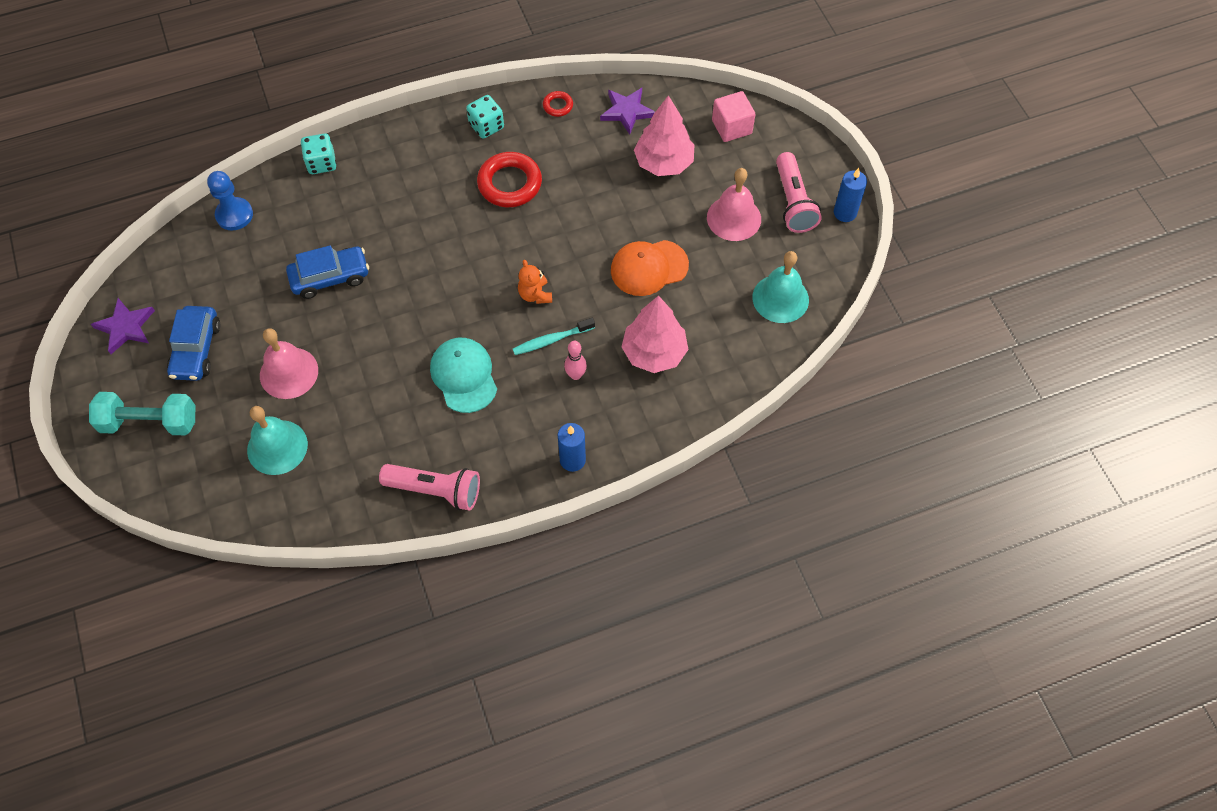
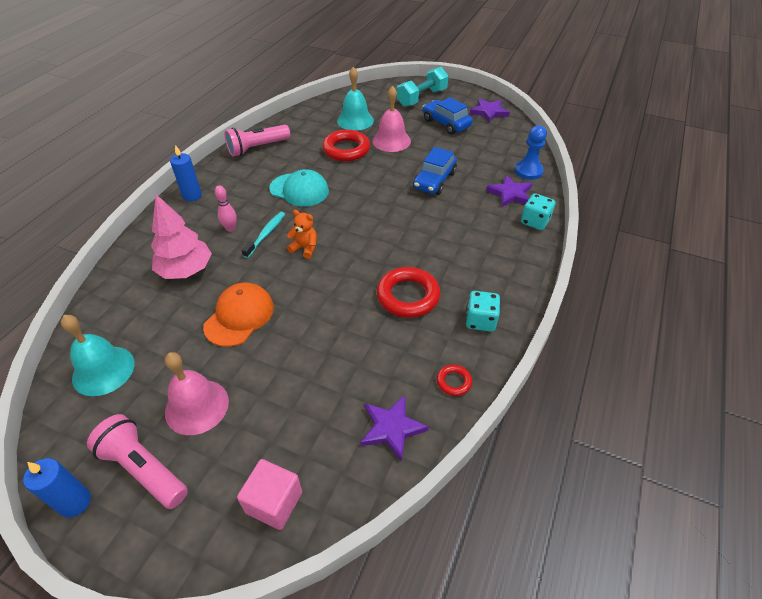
camera: 135 degrees right, 15 degrees down
(292, 205) = (510, 194): none -> purple star
(350, 400) = (346, 150): none -> red ring
(664, 163) = (307, 406): pink tree -> none

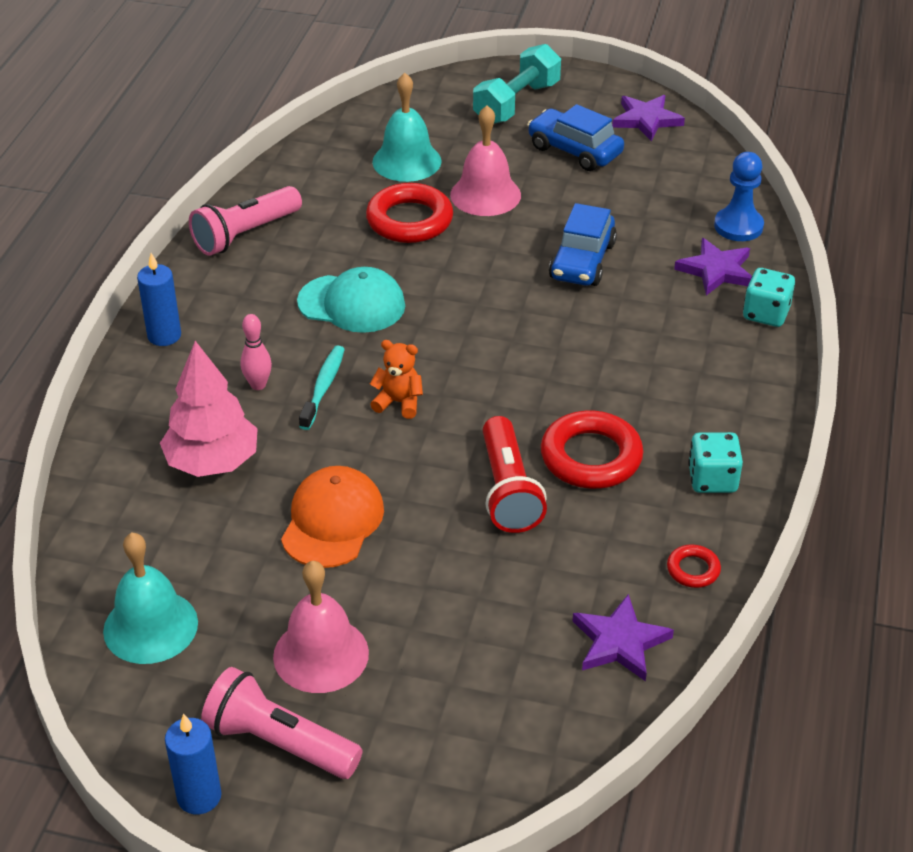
camera: 10 degrees left, 5 degrees down
(274, 502) = (483, 754): pink cube -> none
(351, 311) = (508, 490): none -> red flashlight

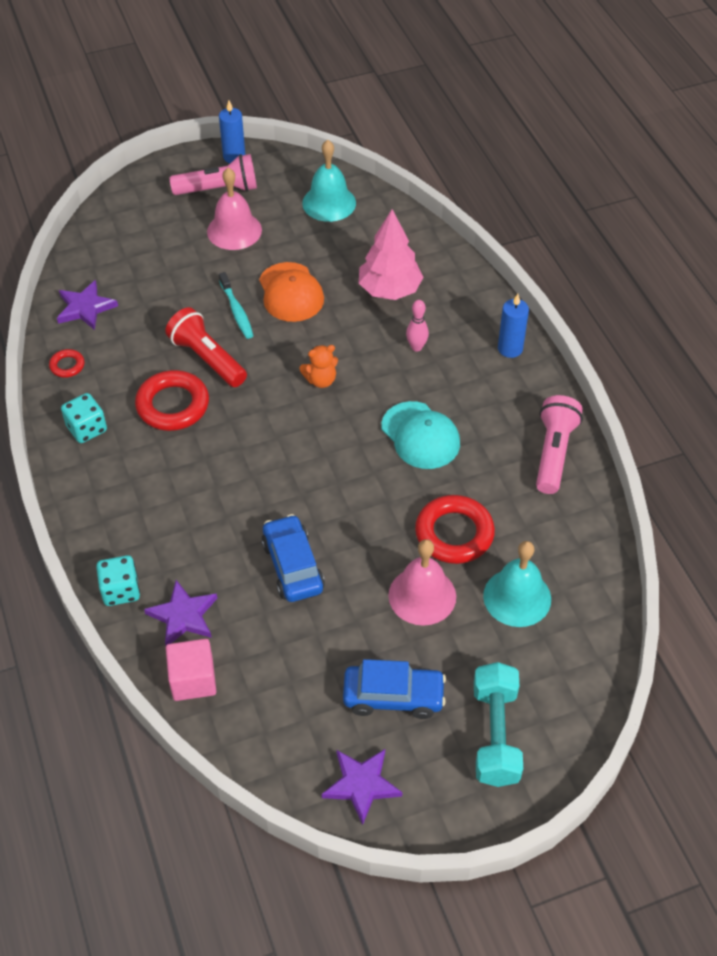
camera: 145 degrees right, 10 degrees up
(323, 387) = (376, 366): turquoise toothbrush -> turquoise toothbrush (237, 311)
(352, 304) = (420, 435): turquoise cap -> turquoise cap turned 105 degrees counterclockwise
(738, 226) = (193, 680): blue pawn -> pink cube

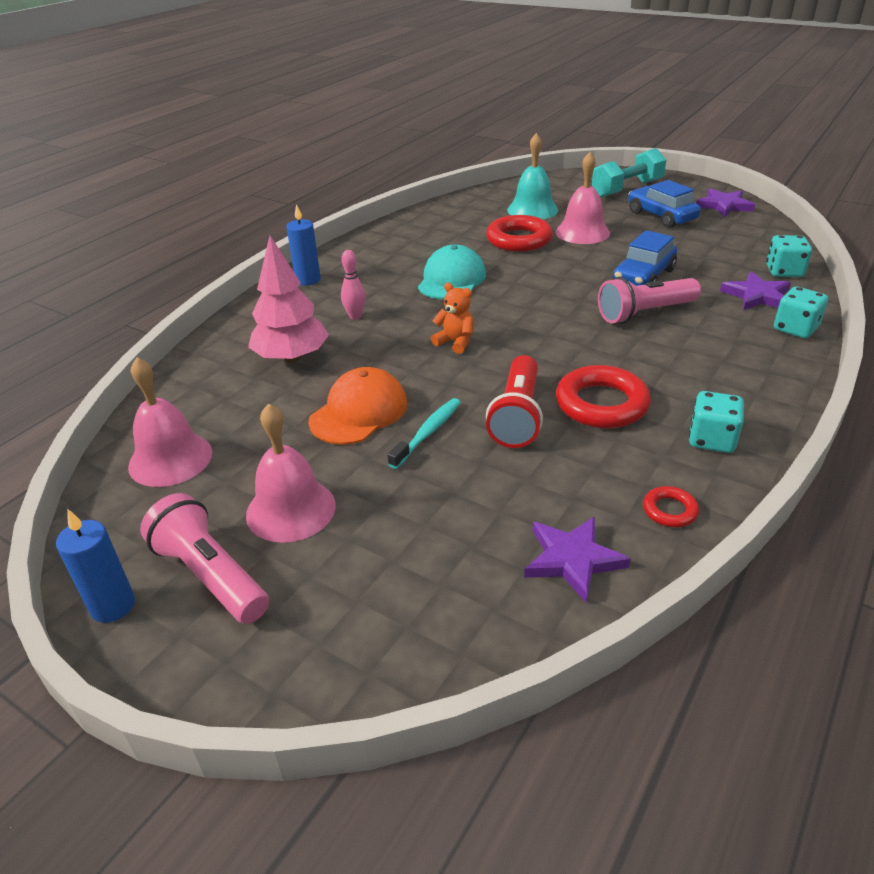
camera: 125 degrees left, 15 degrees down
(193, 680) = (784, 271): pink cube -> turquoise dice
(329, 203) = (170, 459): turquoise bell -> pink bell
(553, 453) = (398, 234): pink flashlight -> pink flashlight (645, 313)

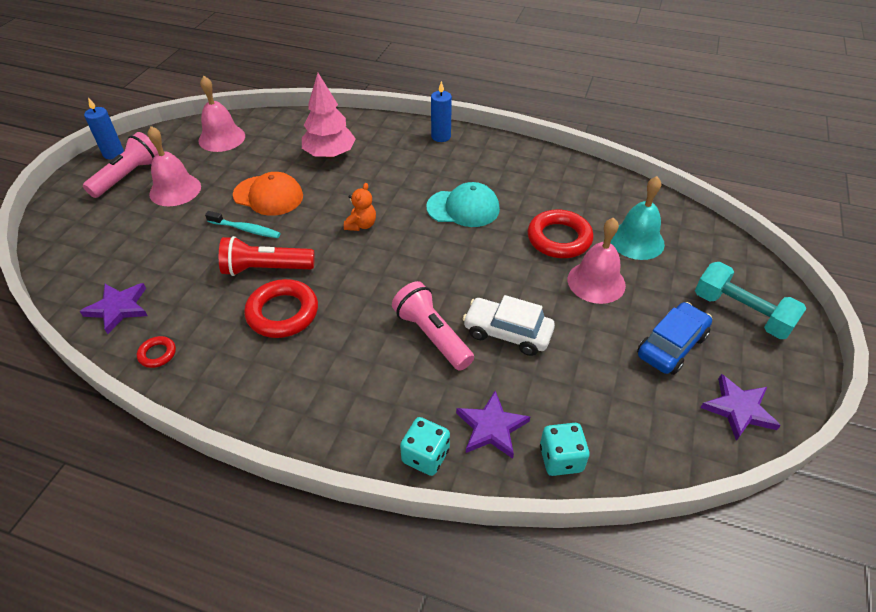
camera: 75 degrees right, 10 degrees up
(355, 316) = (390, 170): pink bowling pin -> none
(643, 277) = (507, 333): blue car -> white car
(711, 440) = (237, 380): turquoise dice -> none

